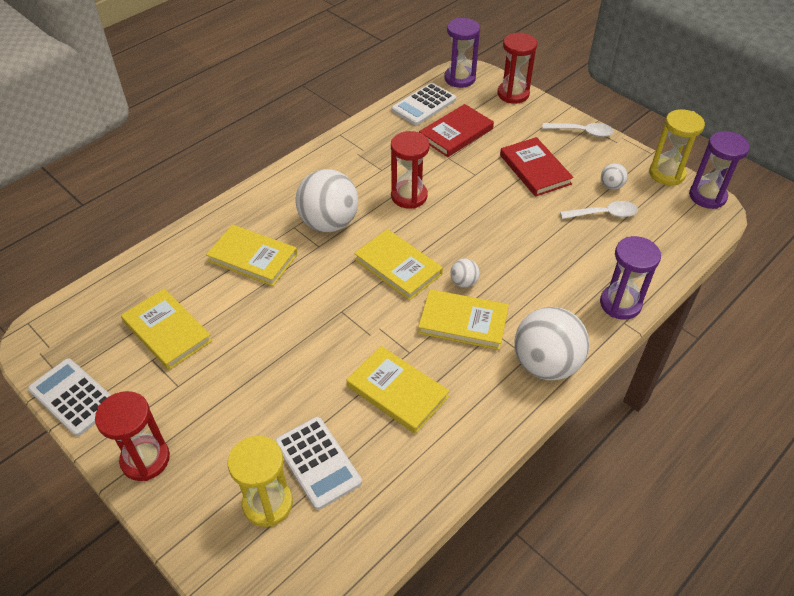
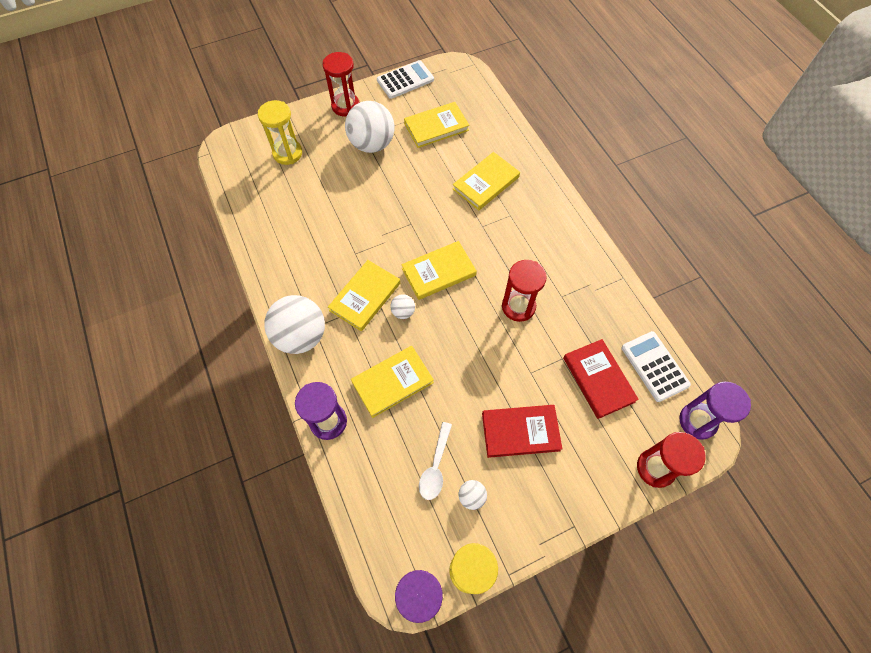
camera: 110 degrees right, 15 degrees up
(318, 462) = (299, 181): white calculator -> none
(329, 223) = (506, 239): white ball -> white ball (372, 144)
(397, 392) = (327, 236): yellow book -> yellow book (392, 382)
(582, 132) = (567, 513): white spoon -> none

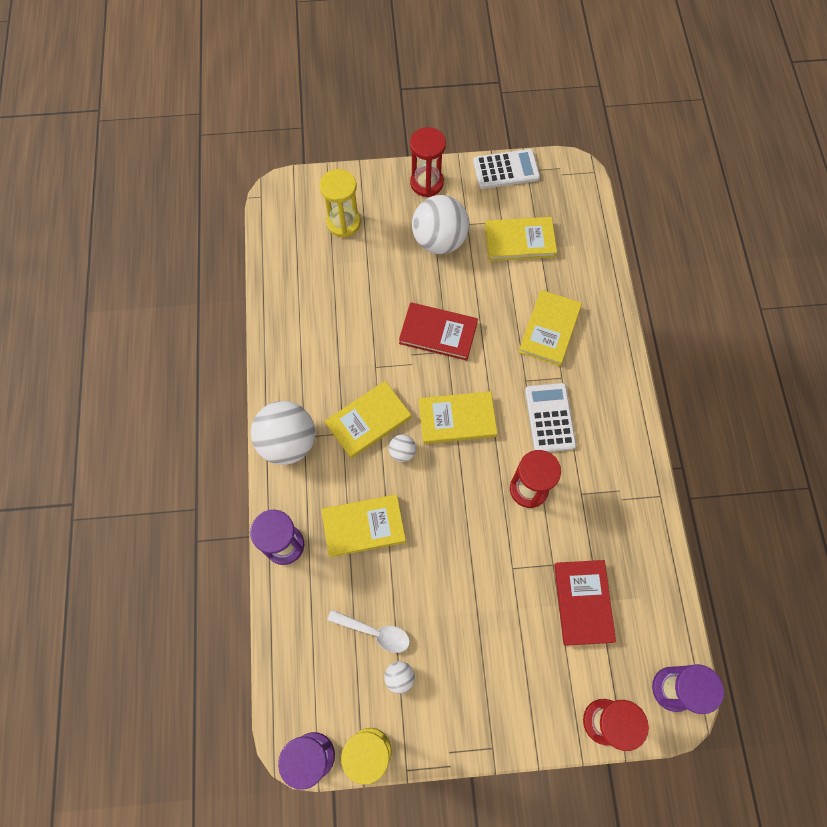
camera: 20 degrees right, 5 degrees up
(435, 466) = (375, 632): white spoon -> white spoon turned 105 degrees counterclockwise
(486, 183) = (549, 329): yellow book -> yellow book turned 45 degrees counterclockwise
(520, 431) = (476, 628): red book -> red book (438, 333)
(654, 366) = (651, 610): white calculator -> white calculator (549, 418)

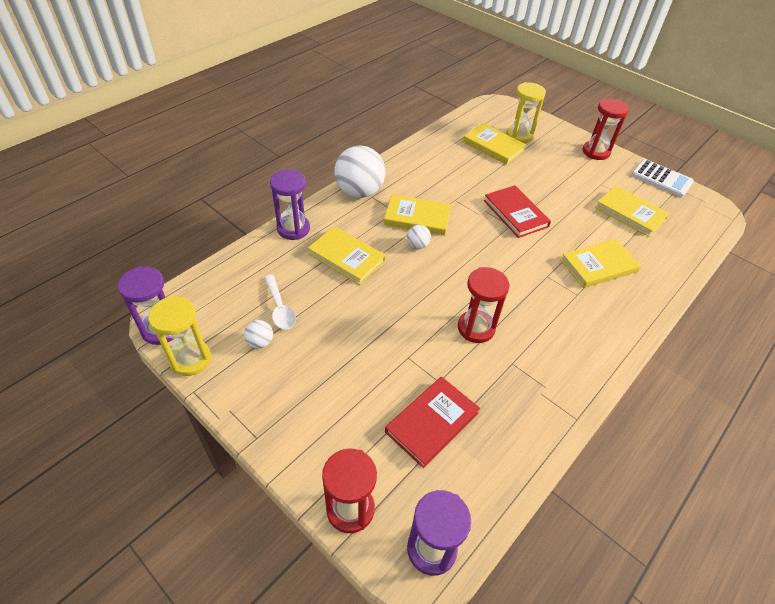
camera: 45 degrees right, 20 degrees down
(439, 240) = (571, 178): white ball -> none
(457, 419) = (473, 258): yellow book -> yellow book (493, 146)
(549, 418) = (540, 306): white calculator -> none

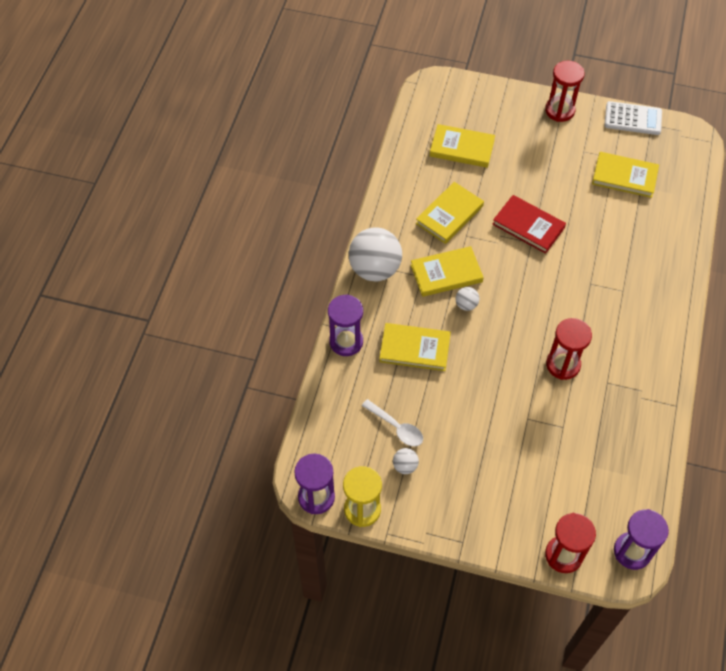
camera: 25 degrees left, 10 degrees up
(431, 422) = (578, 463): red book -> none
(519, 135) = (478, 121): yellow hourglass -> none
(599, 266) = (626, 251): yellow book -> yellow book (449, 215)

